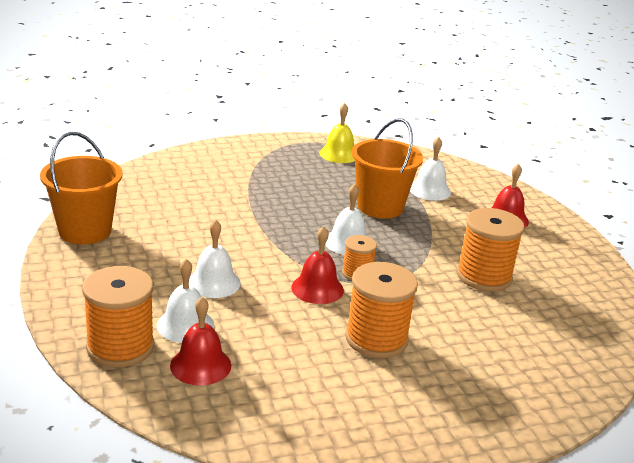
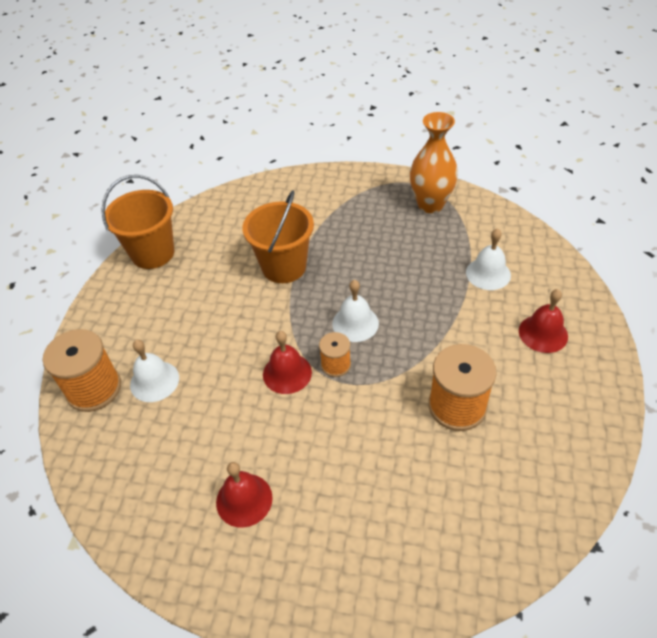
camera: 35 degrees right, 20 degrees up
(200, 365) = (135, 429): red bell -> red bell (244, 500)
(214, 282) = (208, 340): white bell -> none
(339, 154) = (430, 205): yellow bell -> orange vase
(376, 339) = (294, 451): orange spool -> none
(380, 207) = (420, 284): orange bucket -> orange bucket (284, 267)

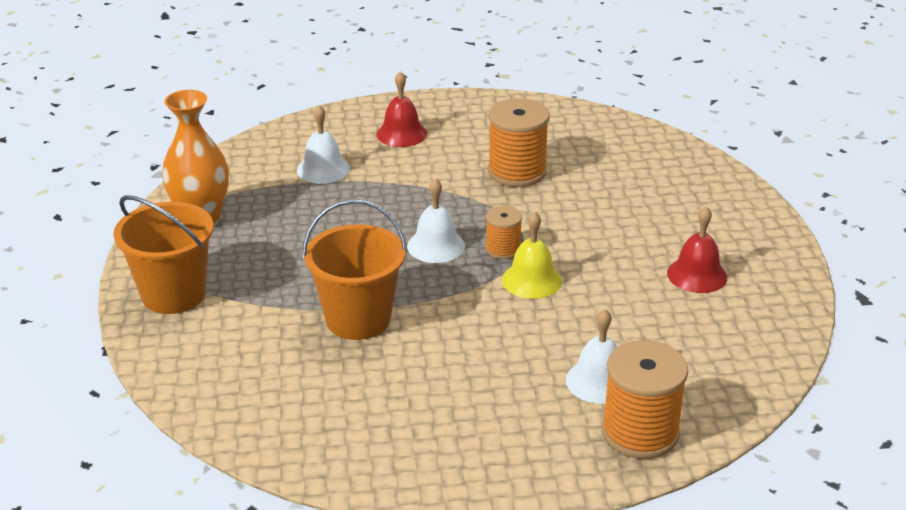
camera: 110 degrees left, 15 degrees down
(153, 253) = (369, 462): orange bucket -> orange bucket (173, 294)
(287, 373) = (531, 280): red bell -> yellow bell

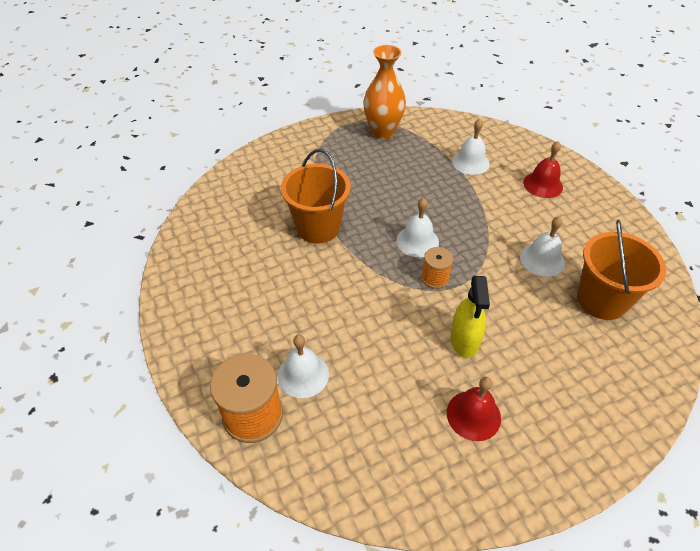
camera: 70 degrees right, 15 degrees up
(173, 294) = (306, 147): orange bucket -> orange bucket (601, 300)
(517, 172) = (542, 259): orange spool -> white bell
(531, 280) = (406, 304): yellow bell -> none
(602, 254) = (464, 340): none -> yellow spray bottle

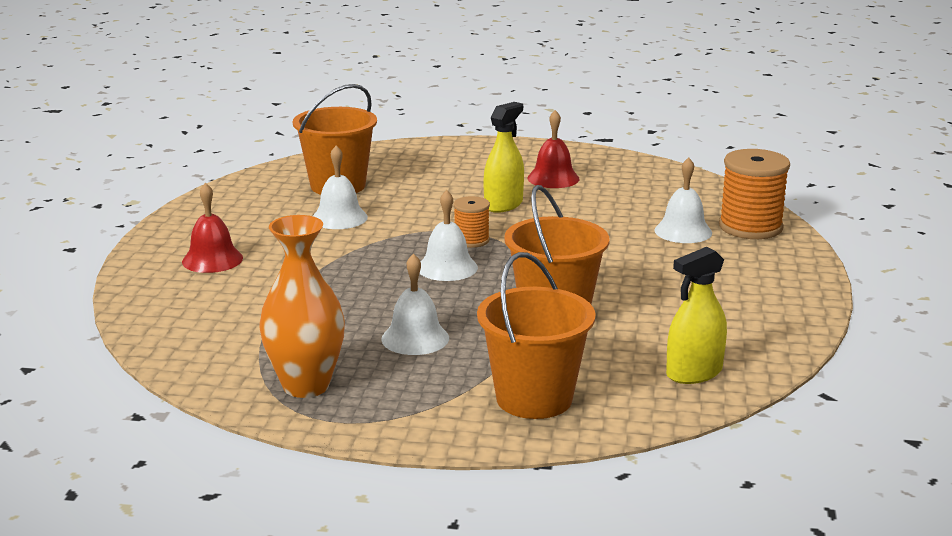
camera: 145 degrees left, 25 degrees down
(215, 217) = (694, 373): none -> yellow spray bottle
(281, 167) = (534, 398): none -> orange bucket
(470, 162) = (251, 307): white bell -> white bell (415, 338)

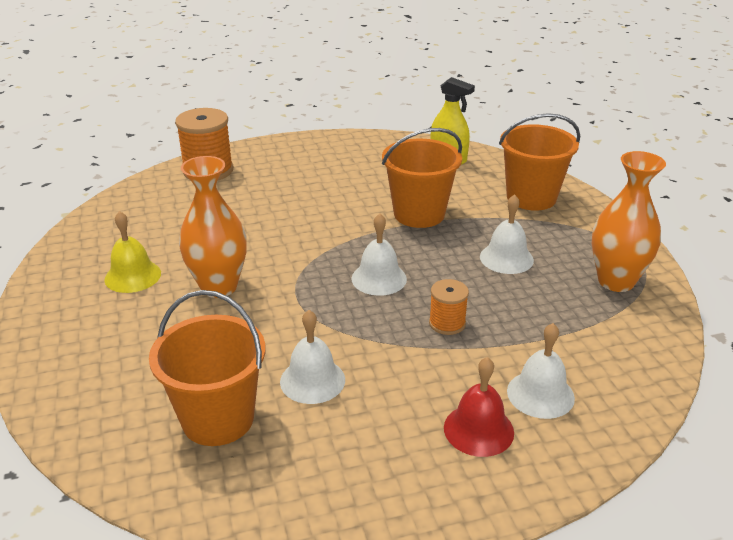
camera: 115 degrees left, 10 degrees up
(471, 240) = (314, 282): orange spool -> orange spool (447, 323)
(503, 205) = (219, 287): yellow spray bottle -> orange vase
(553, 178) = (133, 276): red bell -> yellow bell
(683, 231) = (232, 193): white bell -> white bell (540, 394)

